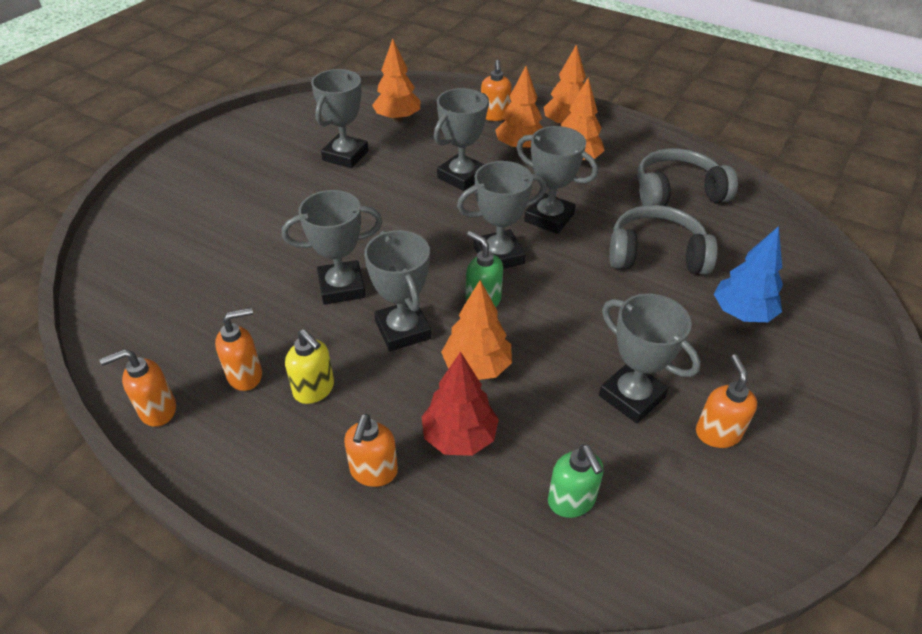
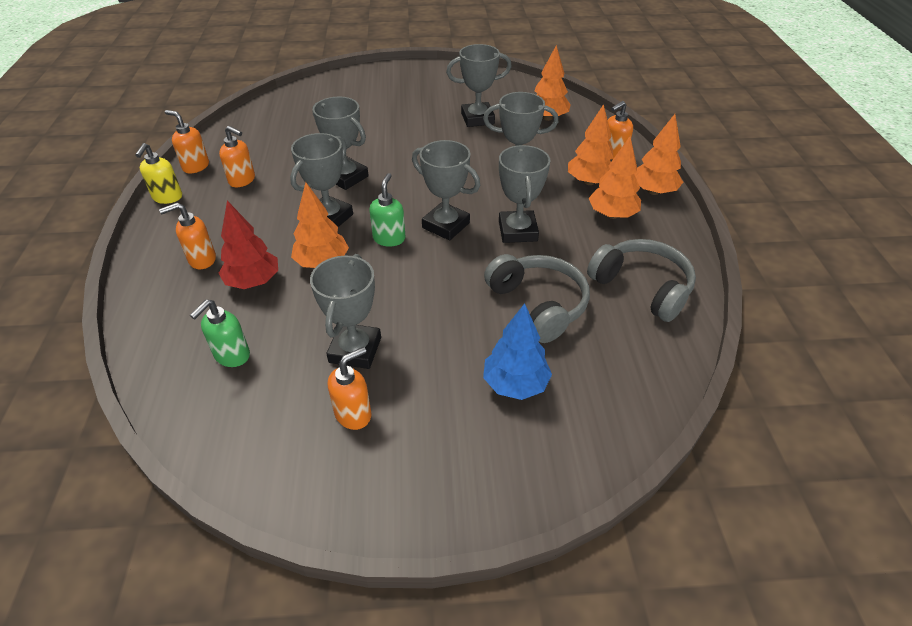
camera: 55 degrees right, 0 degrees up
(314, 390) = (250, 208): yellow soap dispenser -> yellow soap dispenser (167, 197)

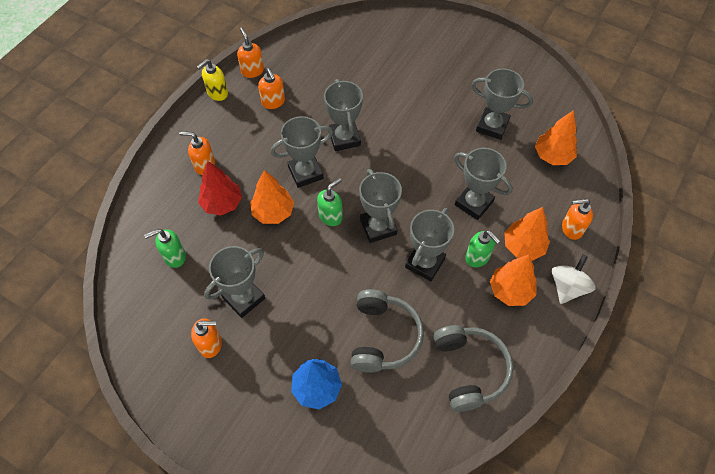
camera: 35 degrees right, 15 degrees up
(560, 206) = (477, 257): none -> green soap dispenser
(653, 191) = (567, 287): orange tree -> white spinning top

